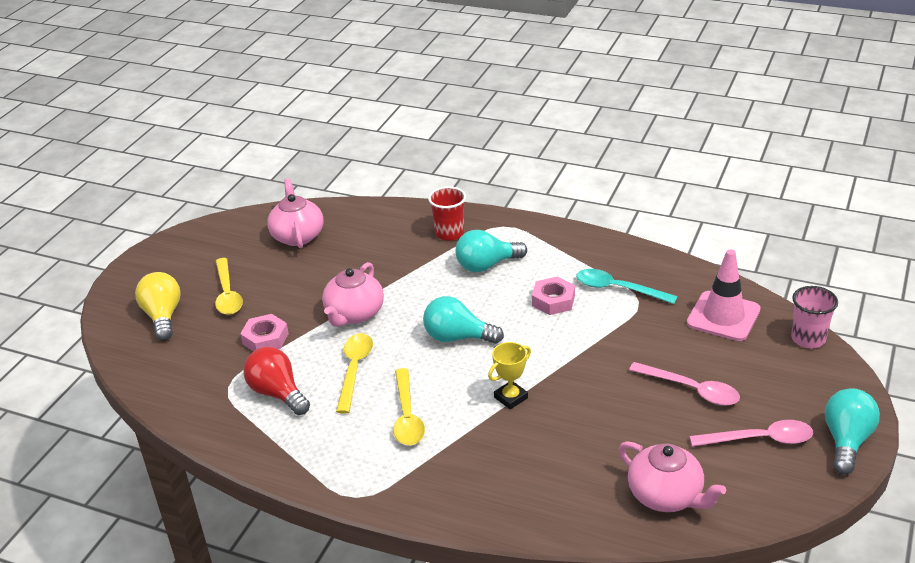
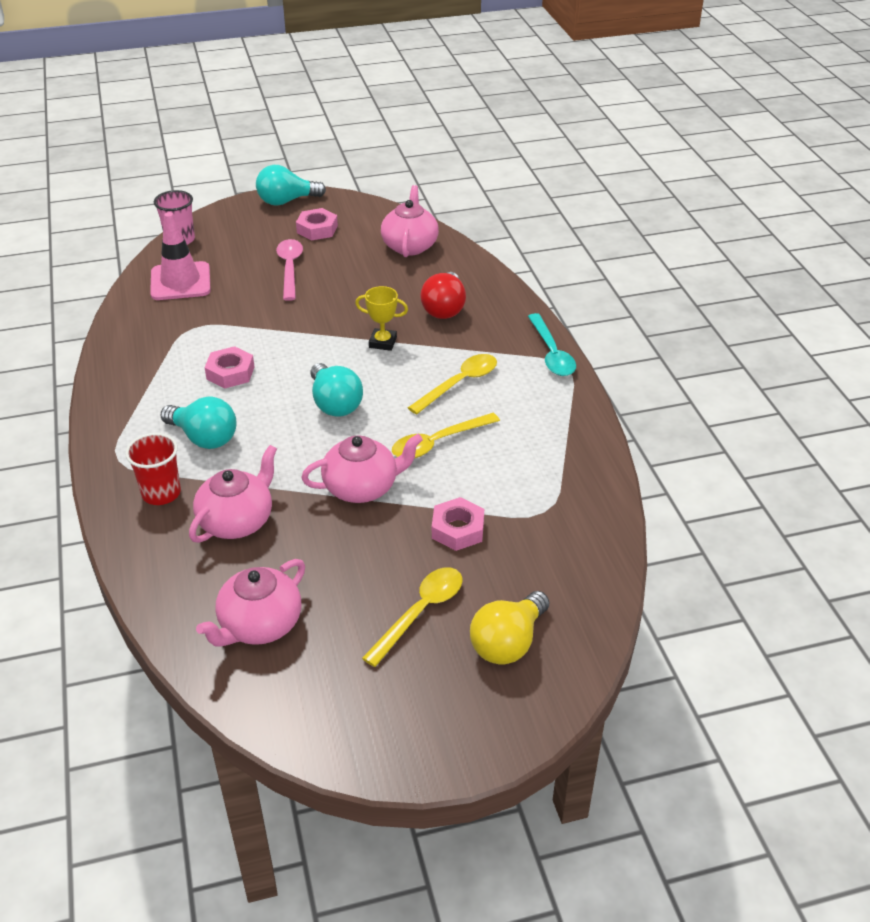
camera: 130 degrees left, 5 degrees up
(278, 393) = (516, 472): red light bulb -> red light bulb (444, 308)
(388, 254) = (237, 521): none -> pink teapot
(618, 289) = (182, 344): turquoise spoon -> turquoise spoon (551, 353)
(760, 439) = (317, 229): pink spoon -> pink nut

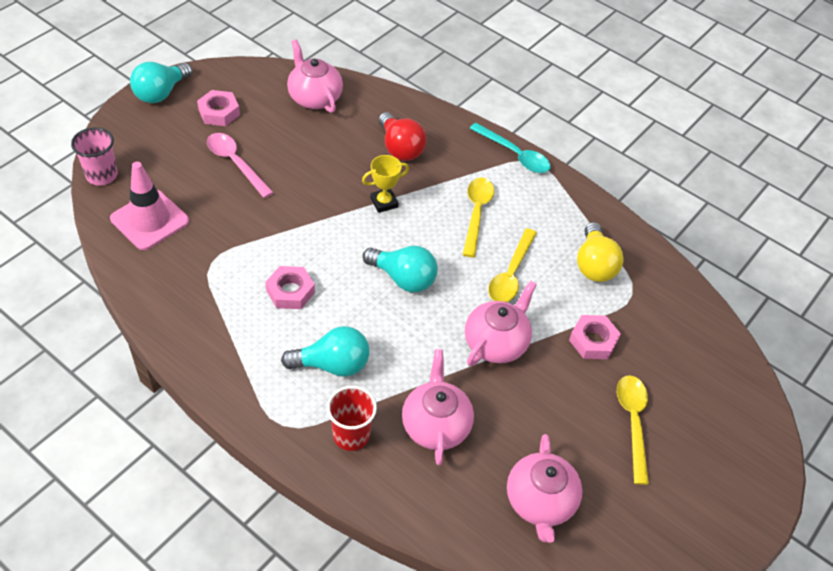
camera: 40 degrees left, 10 degrees up
(508, 642) = (705, 411): yellow light bulb -> yellow light bulb (594, 265)

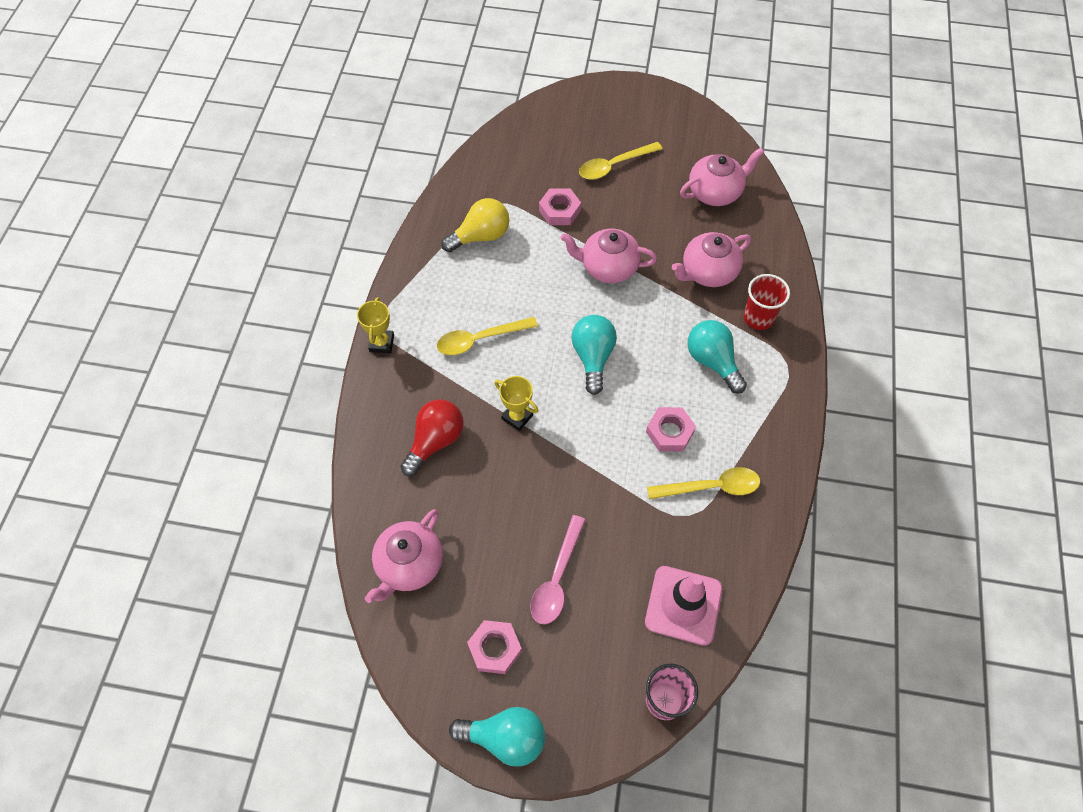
camera: 115 degrees left, 10 degrees up
(511, 274) = (532, 286): yellow spoon -> yellow spoon (711, 487)
(514, 154) = (382, 343): turquoise spoon -> yellow trophy

